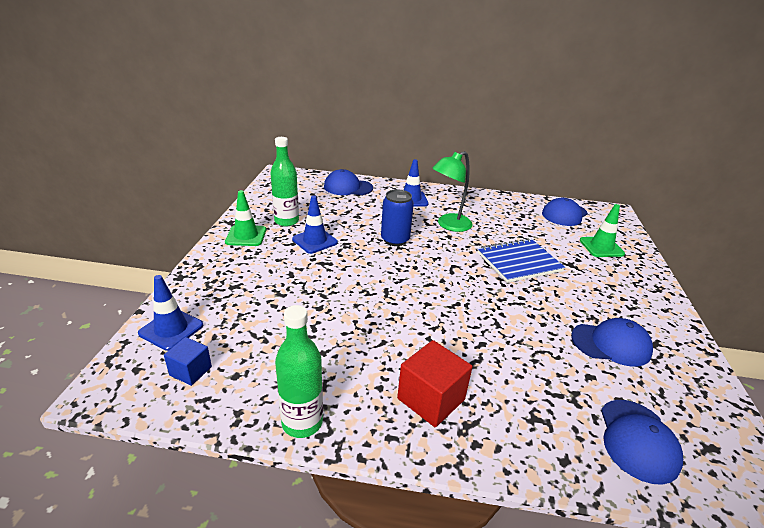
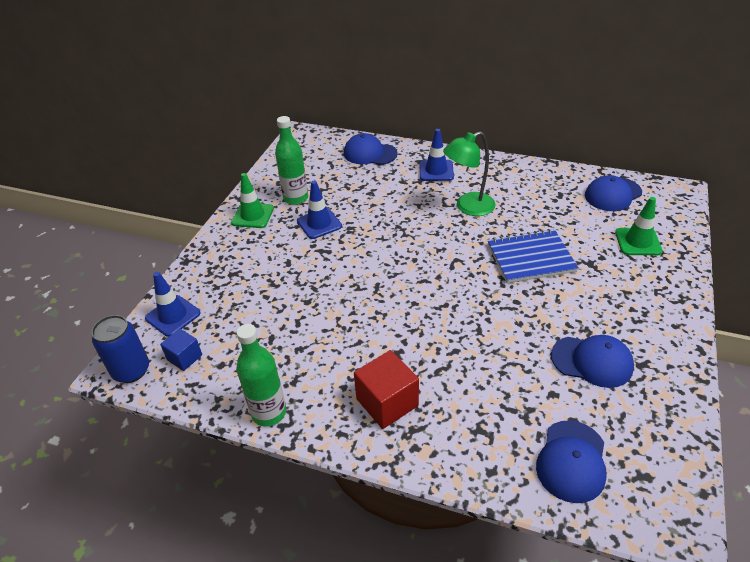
camera: 15 degrees right, 10 degrees up
(395, 240) = (403, 225): blue can -> blue can (131, 370)

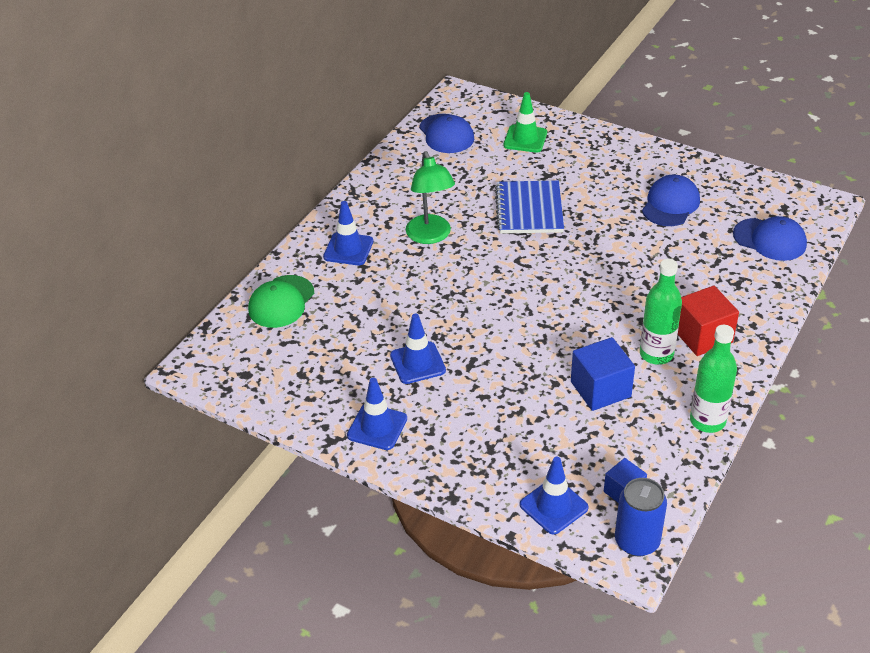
camera: 80 degrees left, 0 degrees up
(253, 215) = (377, 427): green traffic cone -> blue traffic cone
(295, 198) = (354, 382): green bottle -> green bottle (656, 354)
(303, 331) = (600, 389): none -> blue cube
(370, 153) = (281, 302): blue cap -> green cap

